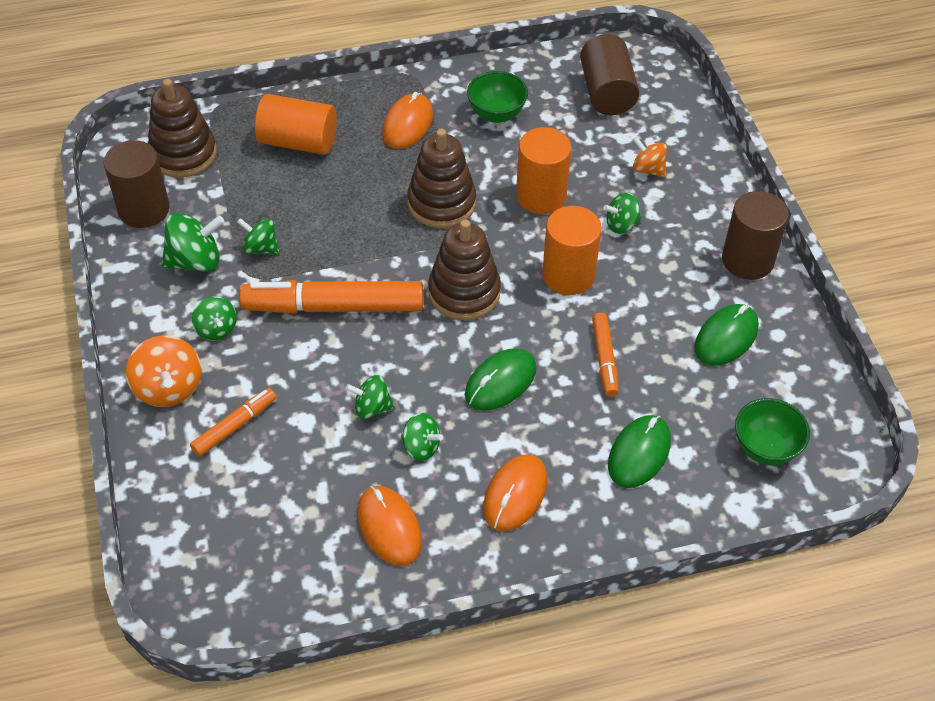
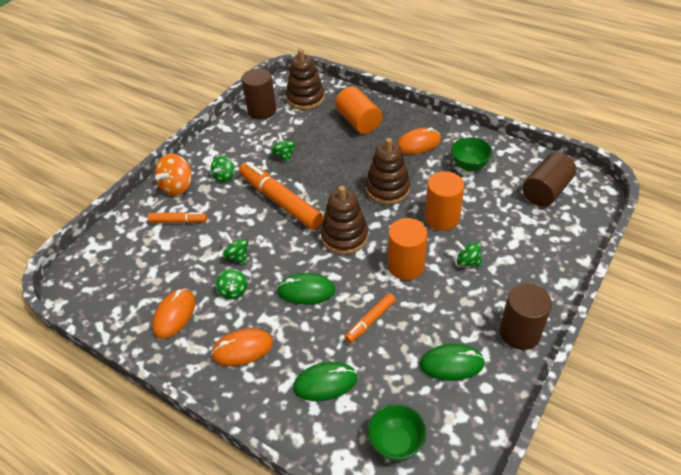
camera: 50 degrees right, 5 degrees down
(196, 261) = (253, 144): green spinning top -> none
(648, 169) = (520, 244): orange spinning top -> none

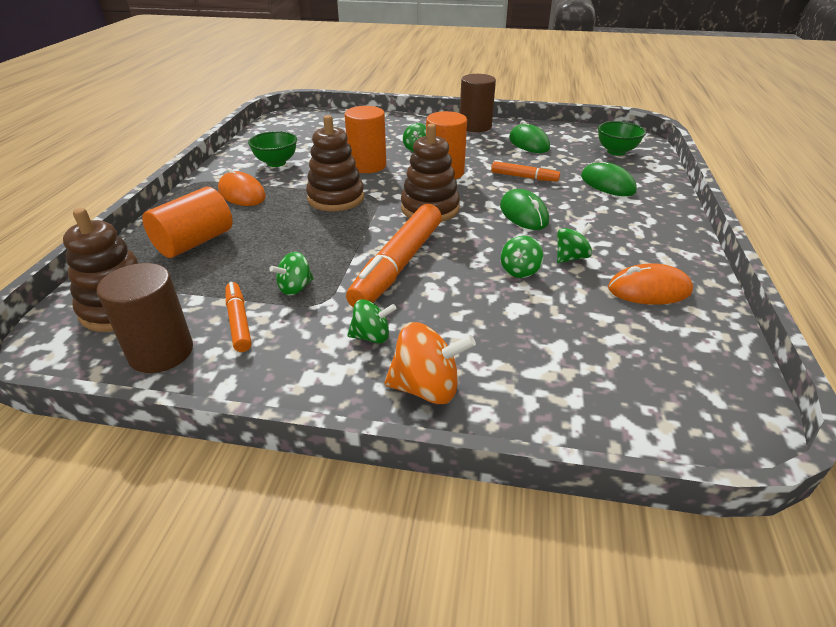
camera: 115 degrees left, 10 degrees down
(178, 221) = (502, 351): orange marker -> orange marker (238, 322)
(242, 349) = (629, 231): orange mouse -> none
(546, 191) = (303, 130): brown cylinder -> none

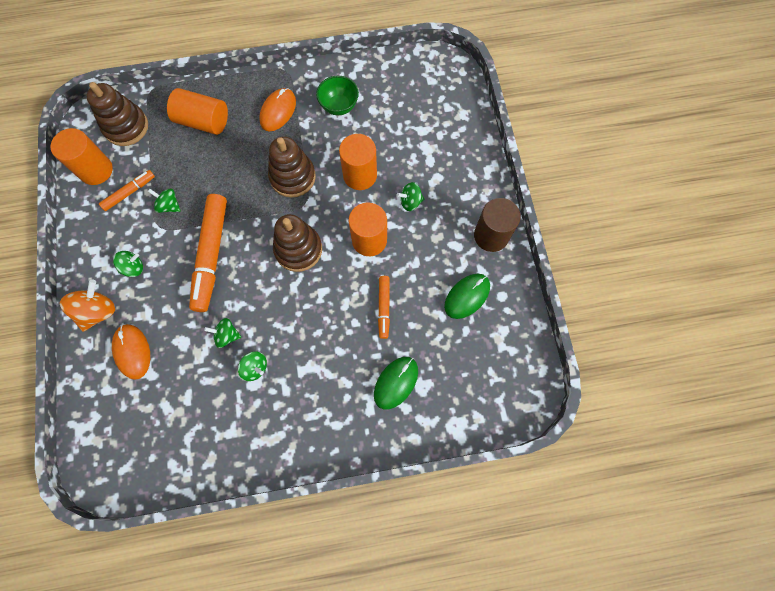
camera: 70 degrees right, 35 degrees up
(161, 352) = (96, 170): brown cylinder -> orange cylinder
(372, 336) = (133, 268): green spinning top -> green spinning top turned 90 degrees counterclockwise
(398, 265) = (211, 255): orange marker -> orange marker turned 90 degrees counterclockwise
(427, 388) = (98, 311): orange spinning top -> orange spinning top turned 135 degrees counterclockwise
(523, 214) = (313, 321): green mouse -> none
(616, 151) = (479, 384): green bowl -> none
(649, 290) = (227, 427): orange mouse -> orange mouse (132, 351)

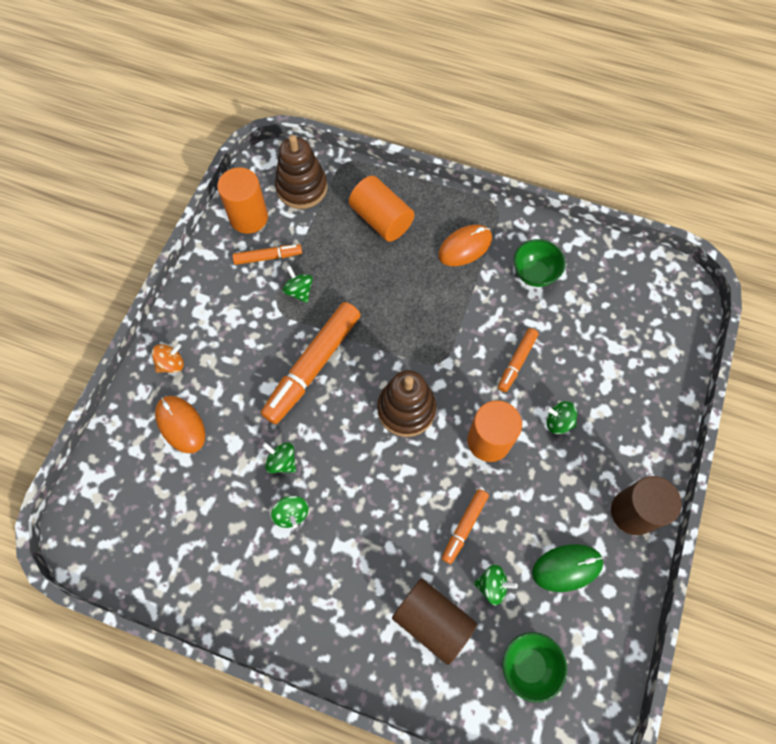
camera: 30 degrees right, 5 degrees down
(98, 311) = (171, 364): orange spinning top -> orange spinning top, size x0.63
(132, 351) = (181, 425): orange mouse -> orange mouse turned 45 degrees counterclockwise
(133, 268) = (229, 337): green spinning top -> green spinning top (492, 585)
(292, 177) = (442, 326): brown stacking toy -> none
(360, 175) = (517, 362): orange cylinder -> orange marker
(396, 382) = (432, 621): green mouse -> brown cylinder
(475, 374) = (528, 665): none -> green bowl

